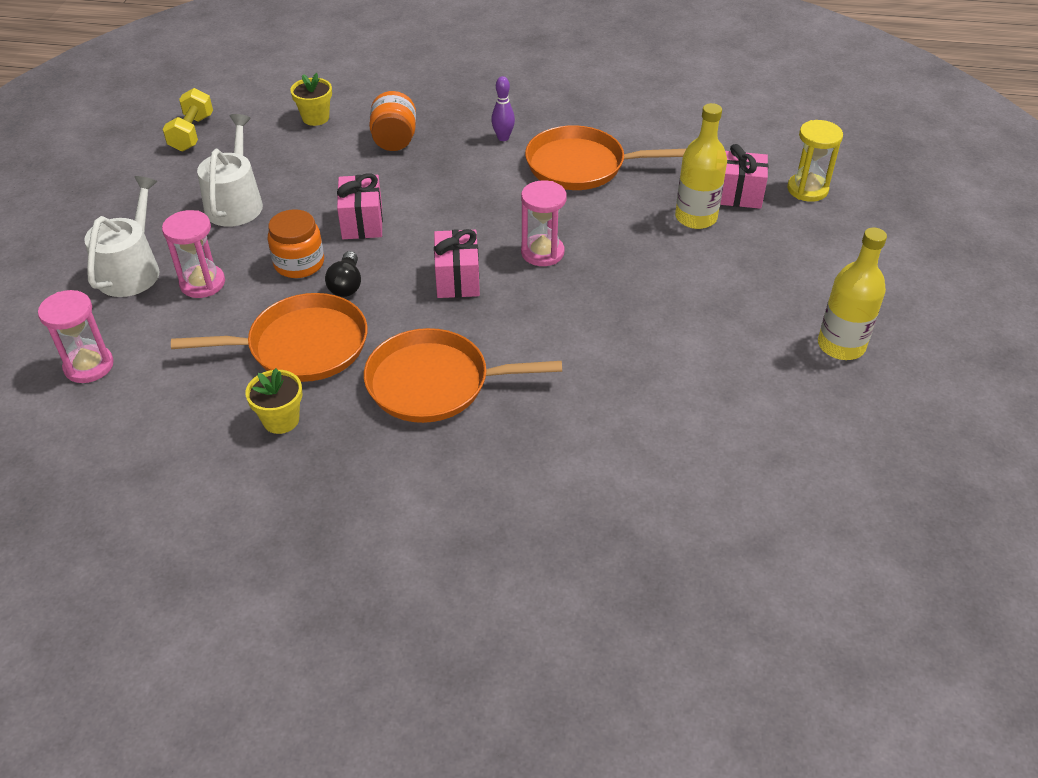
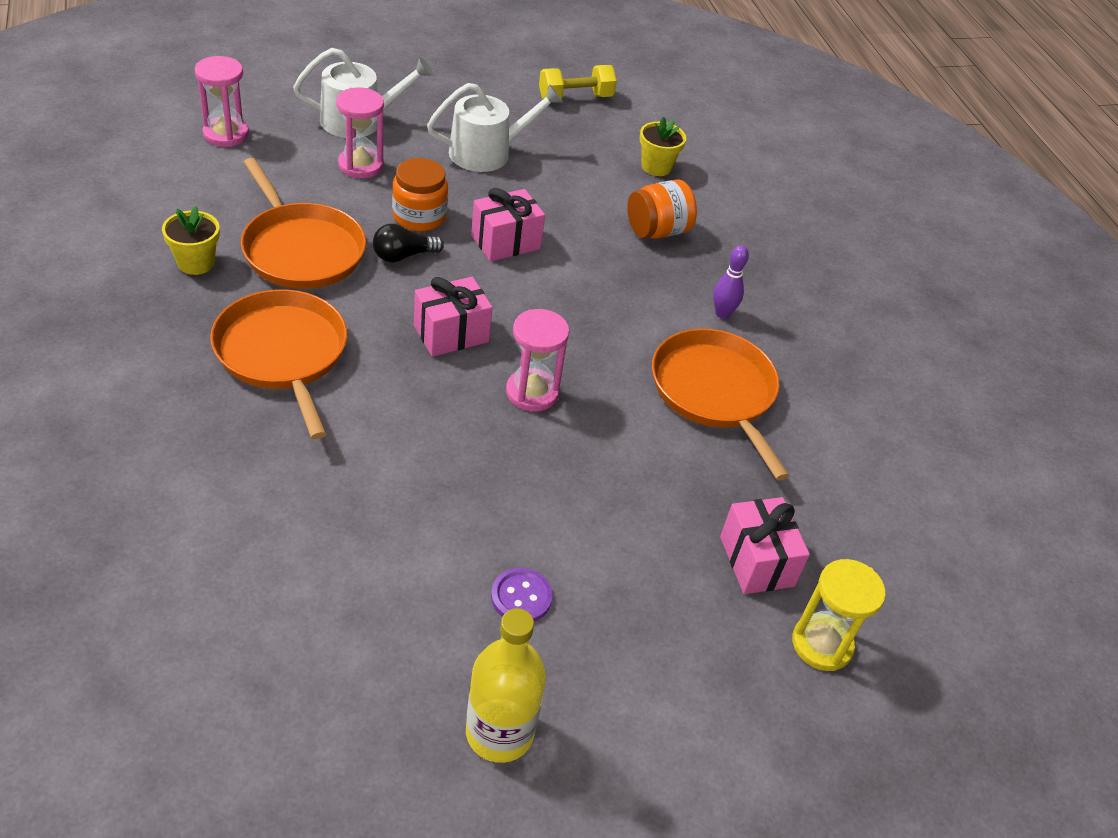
camera: 60 degrees right, 0 degrees up
(696, 217) = (681, 525): yellow bottle -> none
(734, 308) = (521, 597): none -> purple button

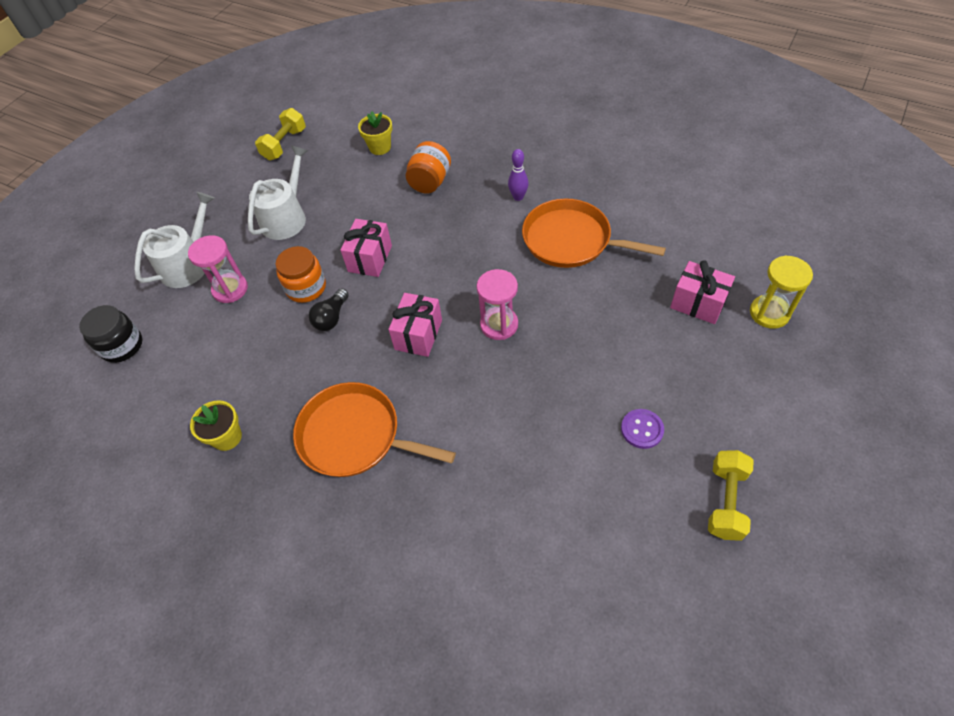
camera: 35 degrees left, 10 degrees up
(226, 134) = (122, 346): pink hourglass -> black jar
(301, 249) = (273, 369): orange pan -> none
(499, 732) = (725, 501): yellow bottle -> yellow dumbbell

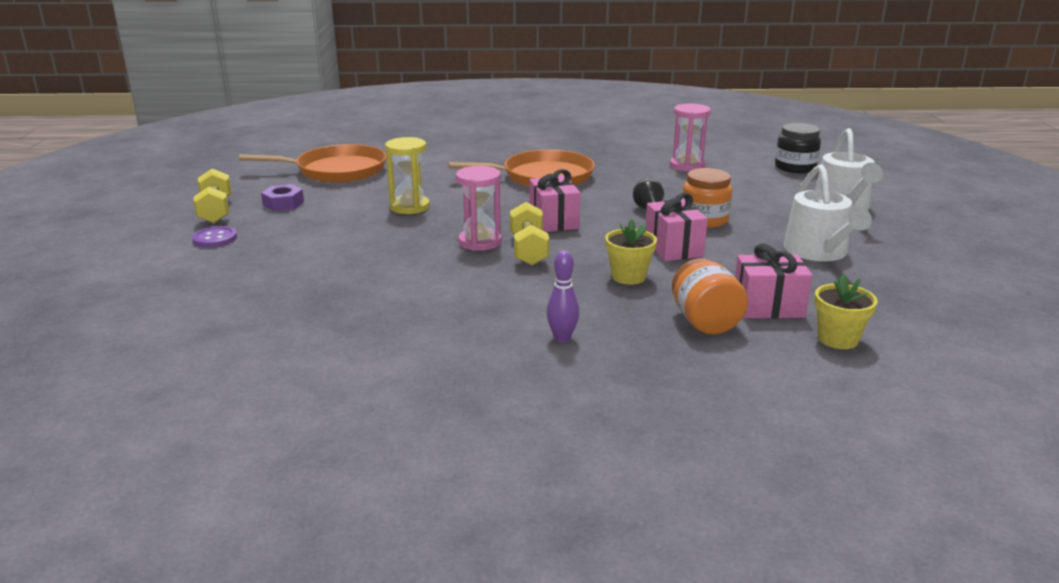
camera: 145 degrees right, 30 degrees down
(227, 437) = (637, 159): yellow flower pot -> yellow flower pot (628, 277)
(230, 289) = (772, 204): pink hourglass -> pink hourglass (687, 166)
(284, 144) = (968, 307): yellow dumbbell -> yellow dumbbell (529, 250)
(571, 240) = (449, 315): orange pan -> orange pan (336, 170)
(642, 429) = (299, 223): purple button -> purple button (215, 239)
(649, 489) = (283, 203): none -> purple nut
(698, 303) = (255, 302): pink gift -> pink gift (768, 307)
(769, 313) = (160, 315): yellow hourglass -> yellow hourglass (409, 207)

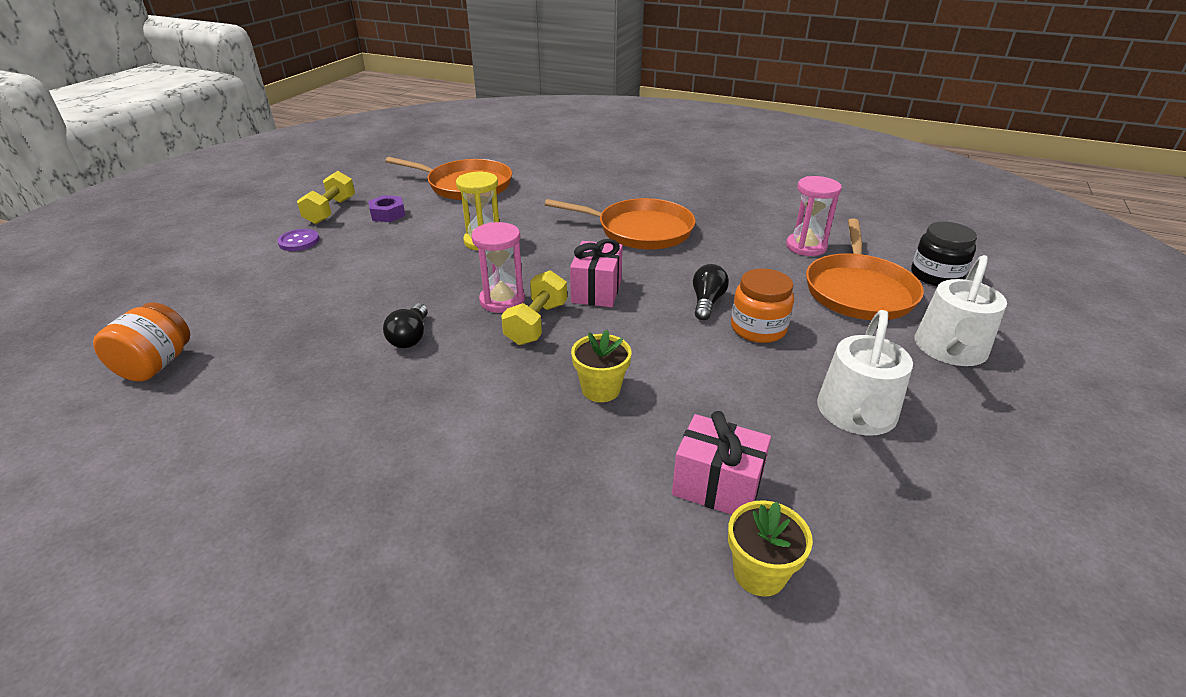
camera: 25 degrees right, 10 degrees up
(428, 280) = (410, 337): none -> black light bulb
(562, 338) = (453, 457): purple bowling pin -> none
(673, 248) = (686, 361): pink gift -> none
(705, 322) = (622, 485): orange jar -> orange jar (156, 365)
(751, 185) = (858, 290): none -> orange pan

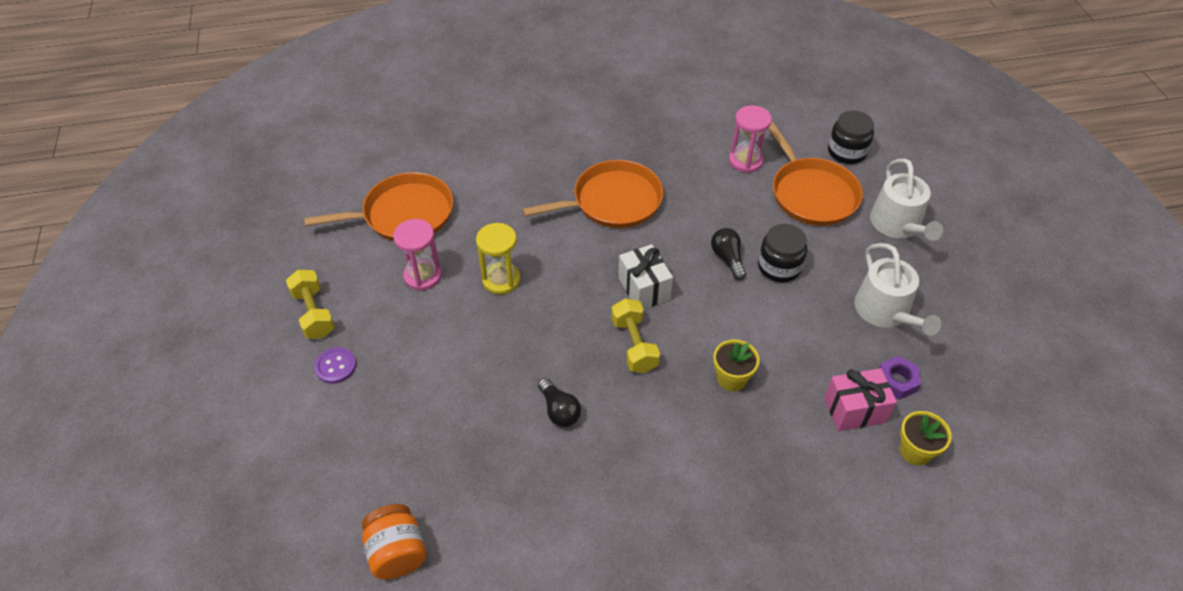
camera: 35 degrees left, 15 degrees up
(388, 214) = (375, 289): purple nut -> purple nut (896, 381)
(502, 300) = (586, 337): pink hourglass -> pink hourglass (423, 276)
(596, 291) = (644, 288): pink gift -> white gift
(758, 328) = (779, 267): orange jar -> black jar

